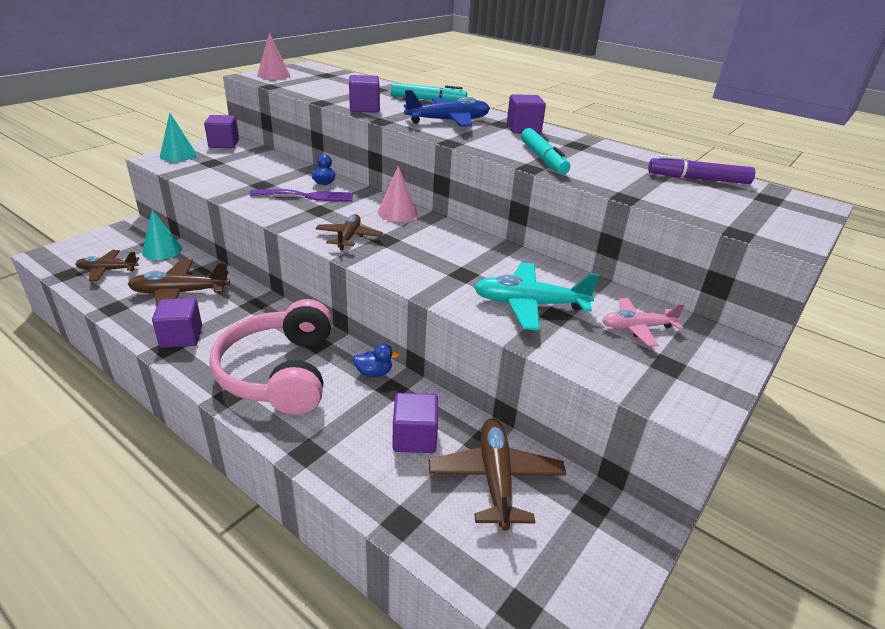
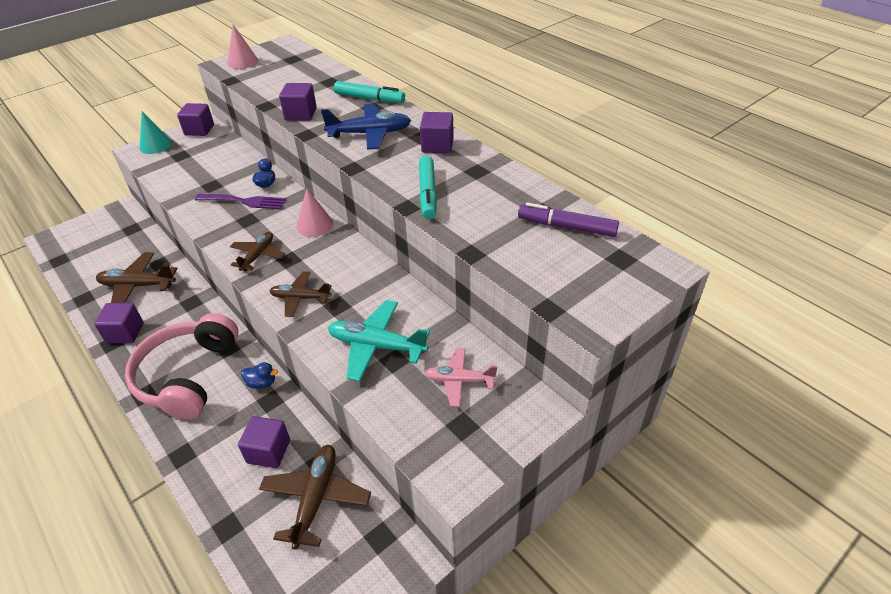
camera: 15 degrees right, 10 degrees up
(108, 270) = (90, 258): brown plane -> brown plane (300, 298)
(162, 250) = (137, 237): turquoise cone -> none

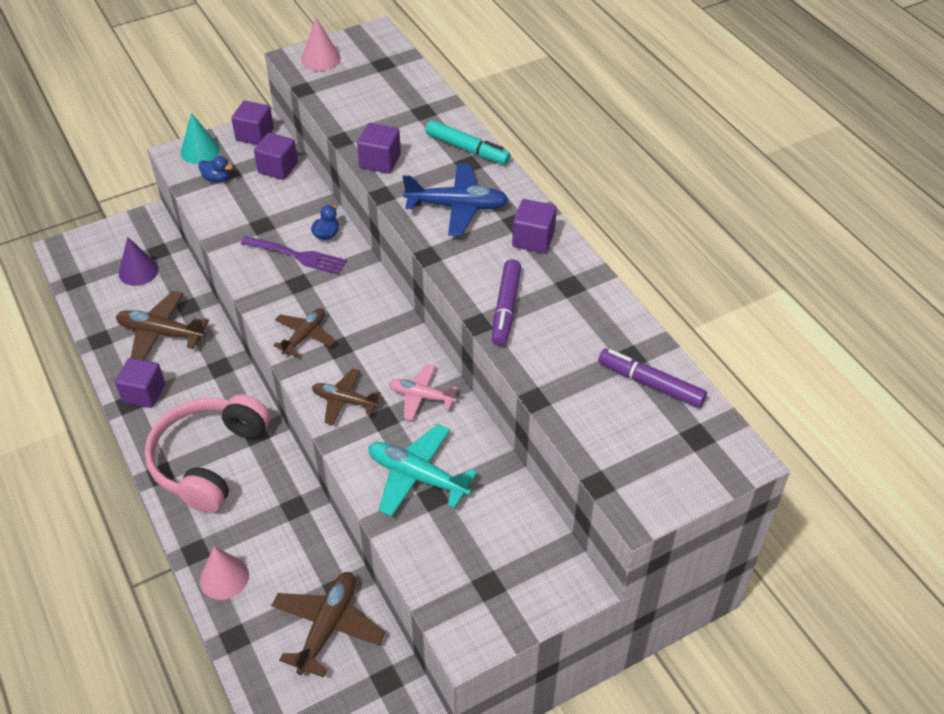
camera: 10 degrees right, 5 degrees up
(115, 245) = (138, 271): none -> purple cone
(262, 383) = (288, 484): blue duck -> blue duck (217, 178)
(268, 451) = (285, 565): purple cube -> purple cube (278, 168)
(314, 225) = (375, 305): pink cone -> pink cone (224, 577)
(428, 193) = (506, 308): turquoise marker -> purple marker
(459, 380) = (497, 535): pink plane -> pink plane (421, 396)

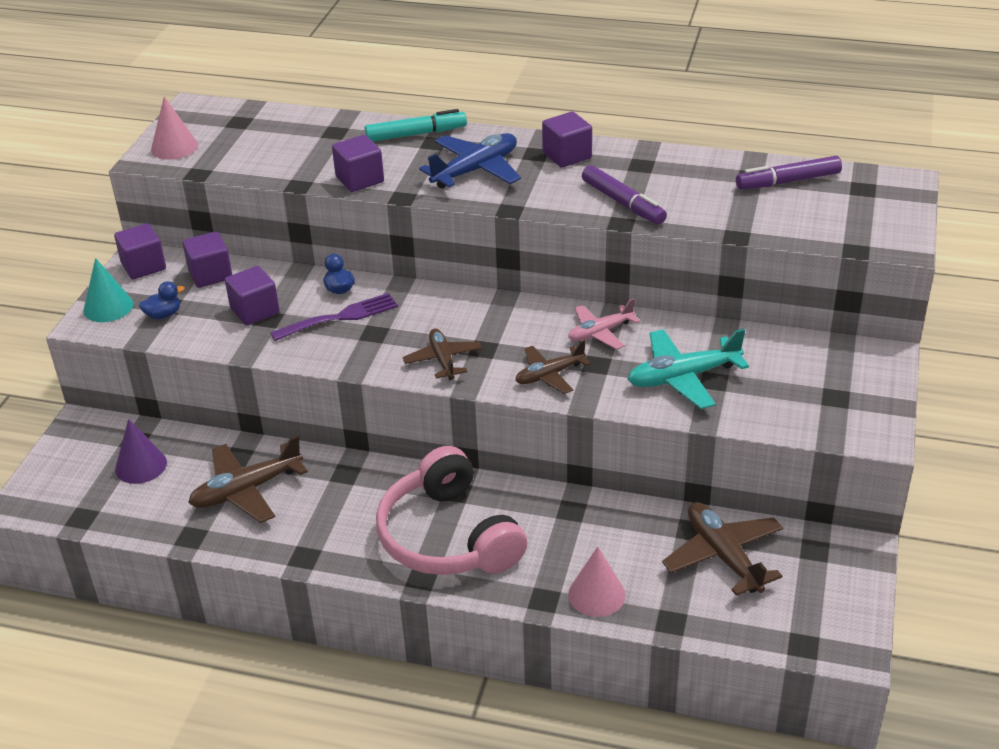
camera: 45 degrees left, 10 degrees down
(144, 393) = (307, 539): purple cube -> purple cube (255, 311)

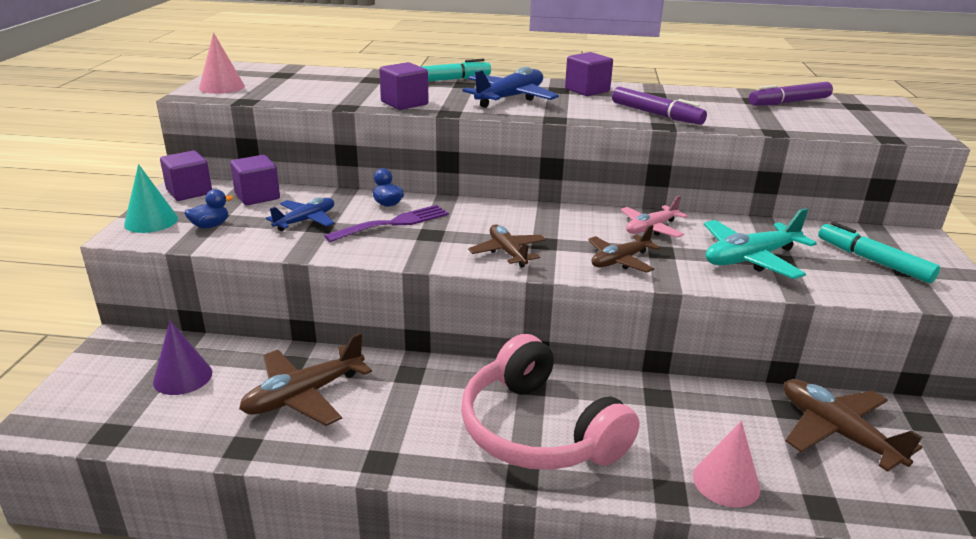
camera: 10 degrees left, 10 degrees down
(255, 311) = (305, 221): purple cube -> blue plane
(809, 385) = (873, 261): none -> turquoise marker

